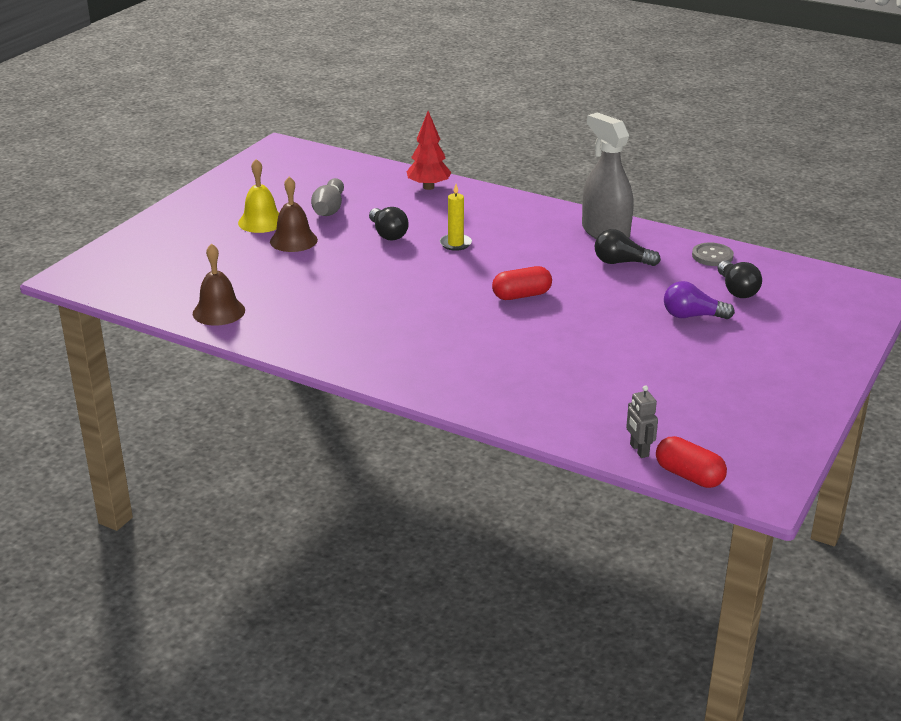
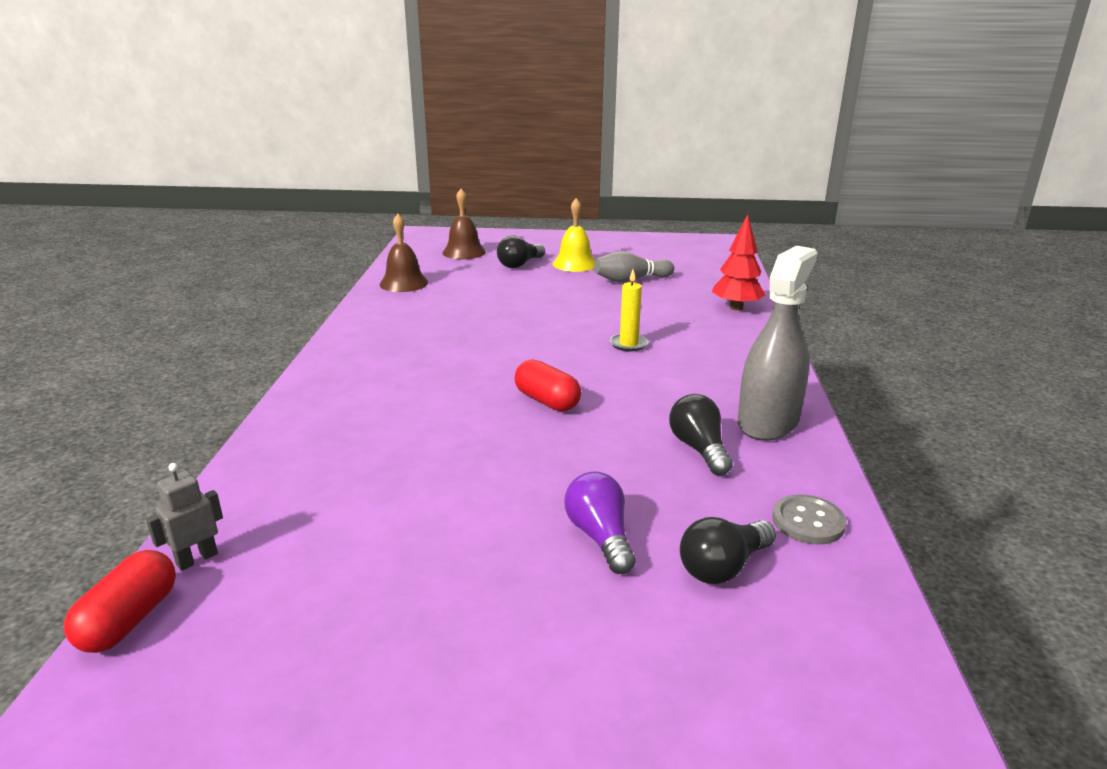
camera: 65 degrees right, 5 degrees down
(293, 240) = (554, 280): brown bell -> brown bell (464, 252)
(388, 234) = (612, 311): black light bulb -> black light bulb (520, 264)

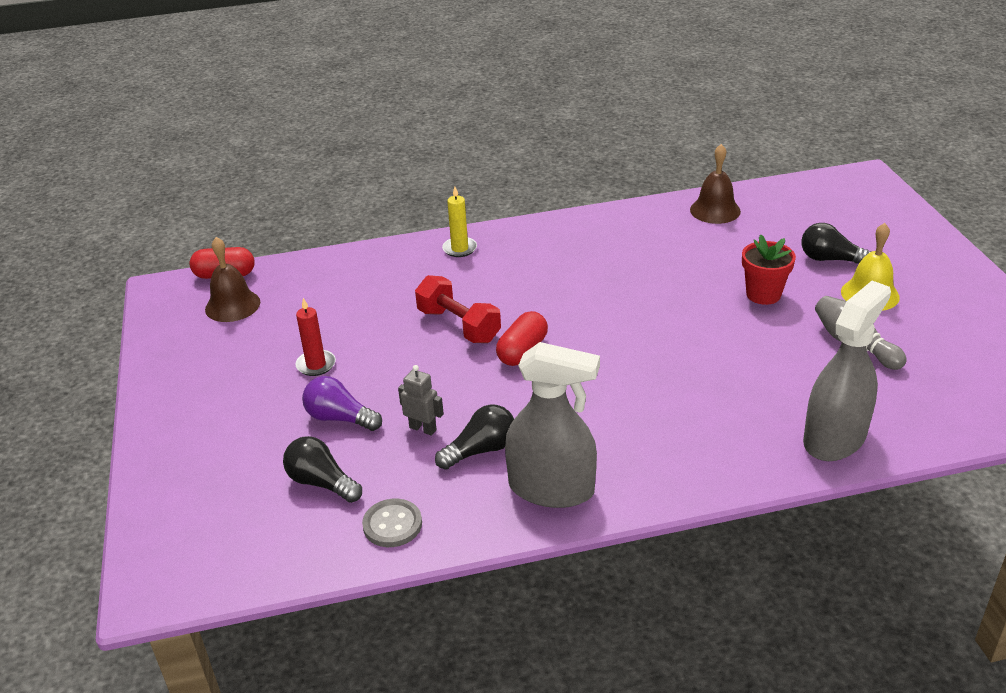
camera: 75 degrees right, 10 degrees up
(197, 559) = (276, 274): grey robot -> grey robot (423, 428)
(464, 252) = (833, 216): brown bell -> brown bell (232, 305)
(471, 429) = (458, 326): none -> red dumbbell
(471, 544) = (316, 365): none -> red candle
(545, 292) = (763, 294): none -> red flower pot
(600, 537) = (340, 418): purple light bulb -> purple light bulb turned 120 degrees counterclockwise
(628, 344) = (670, 374): yellow candle -> yellow candle (459, 249)
(736, 308) = (834, 438): red tree -> grey spray bottle

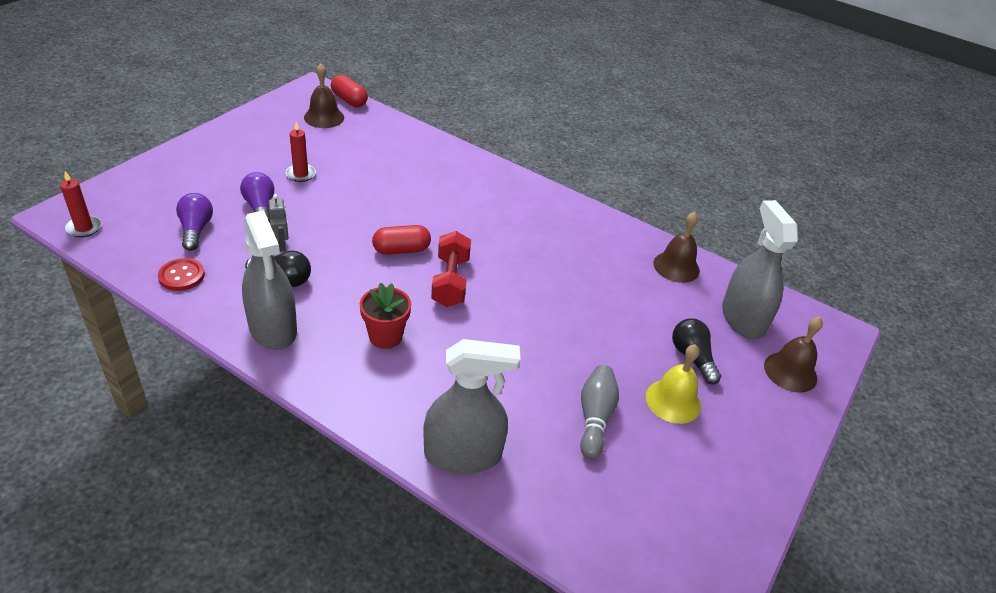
camera: 40 degrees right, 5 degrees up
(207, 576) = (84, 228): none -> red candle
(321, 483) = (196, 230): black light bulb -> purple light bulb
(392, 525) = (181, 276): grey button -> red button
(458, 326) = (398, 210): red dumbbell -> red dumbbell (450, 281)
(459, 249) = (480, 172): yellow candle -> none
(763, 294) = (599, 339): red flower pot -> red flower pot (385, 336)
(809, 212) = (743, 318): none -> grey spray bottle
(888, 222) = (790, 372): none -> brown bell

